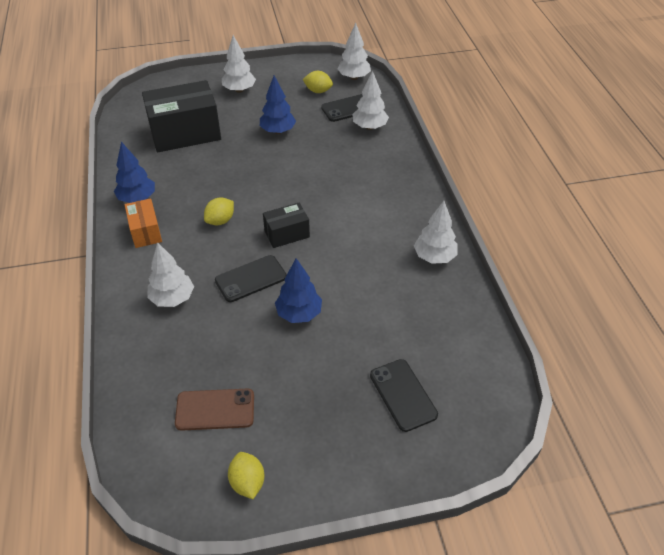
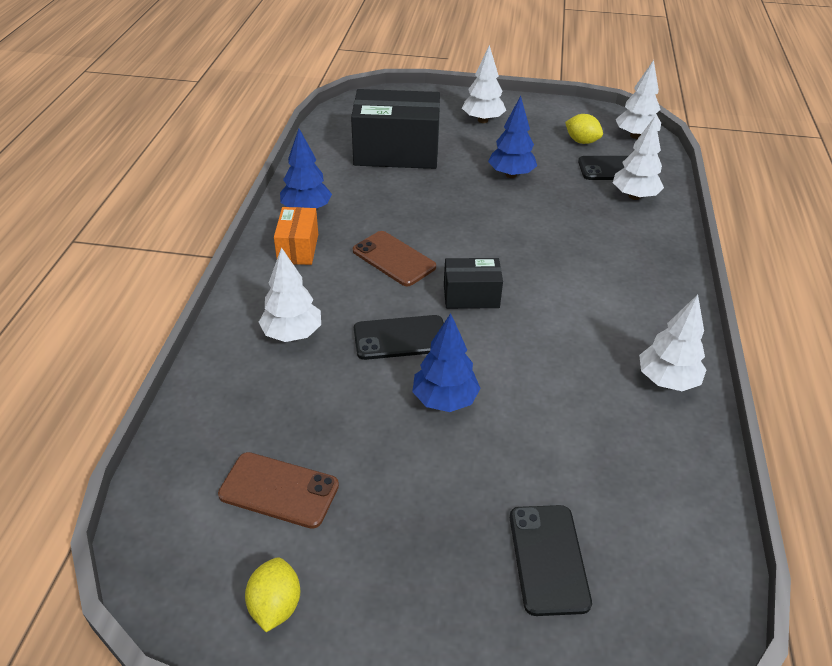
camera: 20 degrees right, 5 degrees down
(220, 221) = (393, 259): yellow lemon -> brown phone

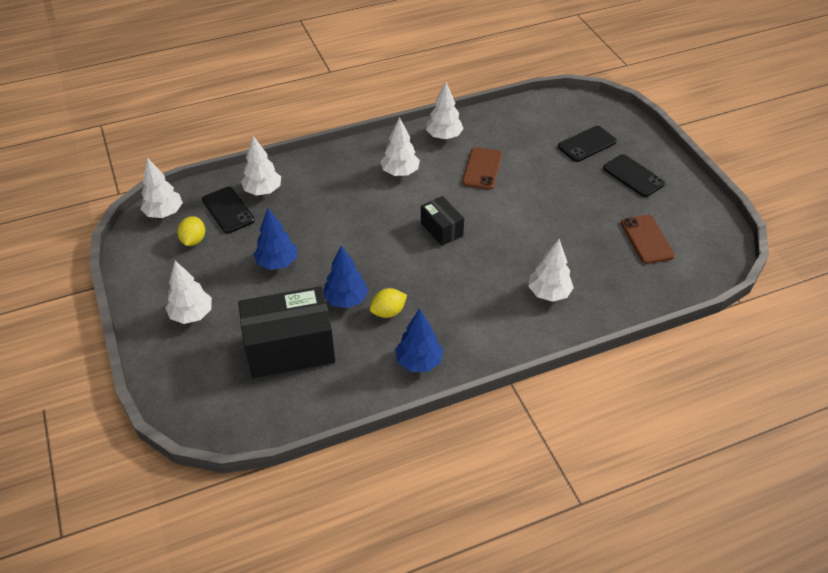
camera: 120 degrees left, 5 degrees up
(275, 605) = (693, 210): yellow lemon -> yellow lemon (388, 312)
(298, 248) = (468, 339): orange box -> none
(393, 259) = (436, 281): brown phone -> brown phone (482, 169)
(396, 152) = (290, 348): black box -> black box turned 75 degrees counterclockwise
(400, 338) = (506, 244): black phone -> black phone (633, 176)
(445, 400) = (534, 207): blue tree -> blue tree (346, 300)
(605, 305) = (400, 172): none -> white tree

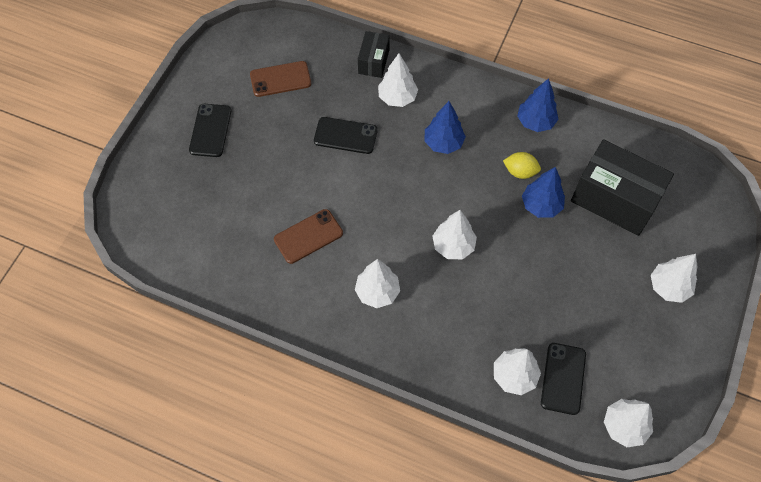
camera: 135 degrees left, 15 degrees up
(193, 240) = (618, 367): yellow lemon -> none
(277, 263) = (565, 282): blue tree -> blue tree (443, 143)
(441, 229) = (408, 206): black box -> black box (373, 62)
(444, 136) = (294, 300): white tree -> white tree (453, 246)
(587, 144) = (197, 187): black phone -> black phone (345, 135)
(646, 239) = (280, 79): brown phone -> brown phone turned 45 degrees clockwise

